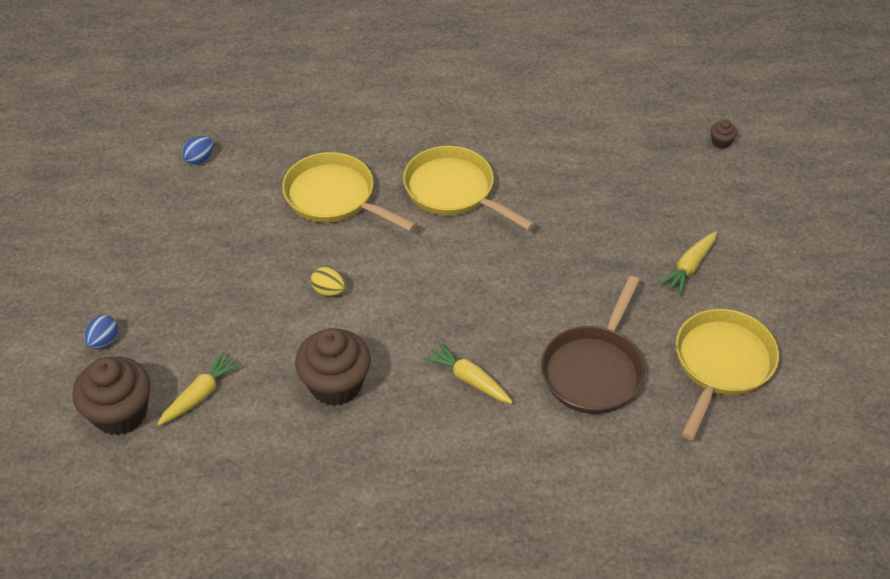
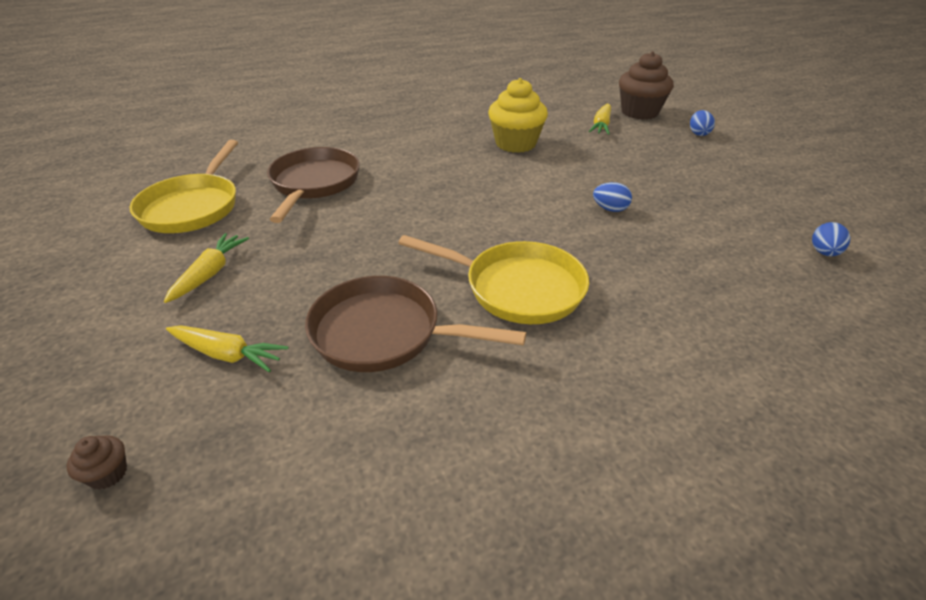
camera: 160 degrees right, 10 degrees down
(319, 248) = (610, 209): none -> blue egg
(329, 291) = (571, 185): yellow egg -> none
(334, 197) = (642, 251): yellow pan -> none
(335, 384) = (515, 143): brown cupcake -> yellow cupcake
(469, 379) = (417, 162): yellow carrot -> yellow carrot (227, 354)
(561, 181) = (384, 333): none -> brown pan

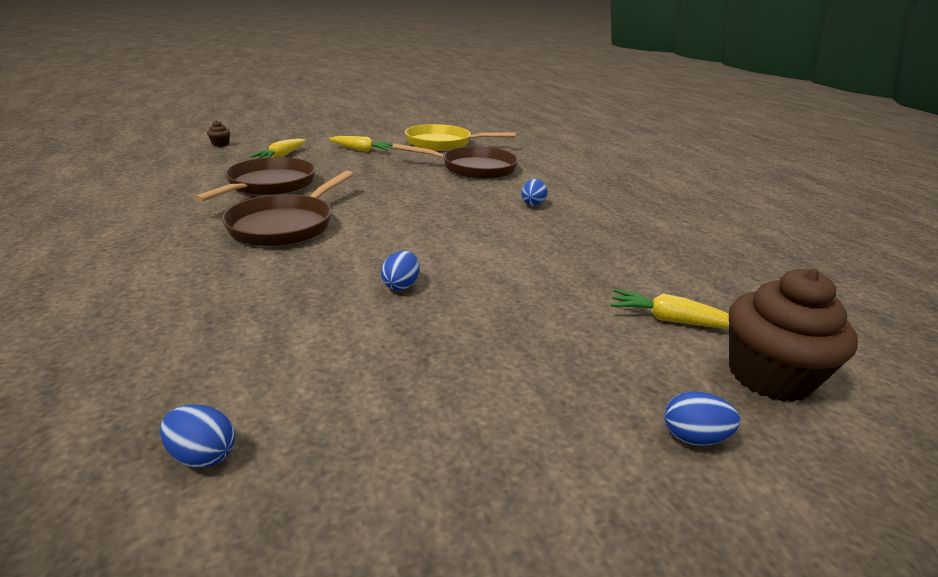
camera: 90 degrees right, 10 degrees down
(426, 156) = (532, 204): none -> blue egg
(515, 143) = (576, 249): yellow cupcake -> none
(517, 288) = (286, 225): yellow pan -> brown pan

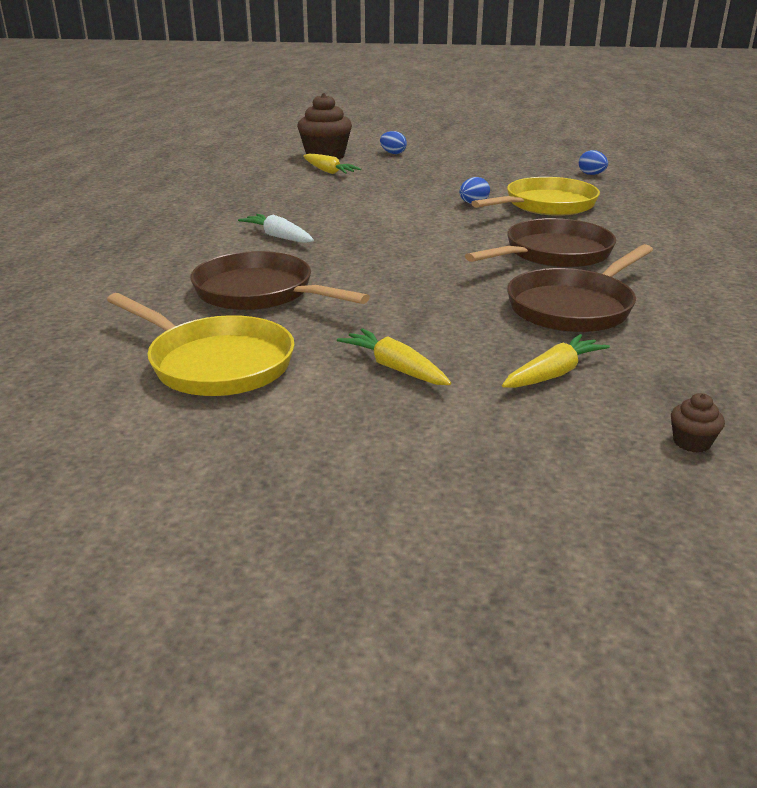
camera: 150 degrees left, 0 degrees up
(300, 303) = (546, 205): none -> yellow pan
(532, 204) = (278, 237): blue egg -> white carrot

